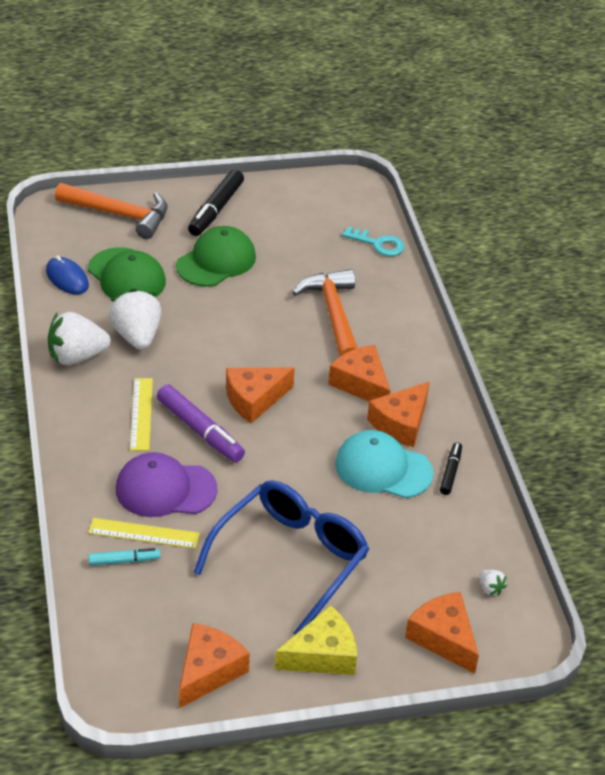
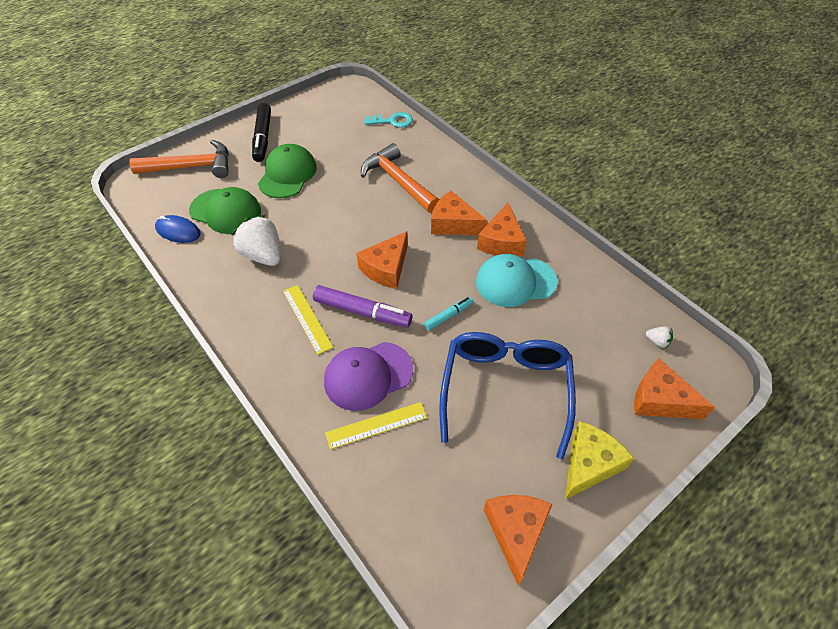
camera: 25 degrees left, 10 degrees up
(77, 356) = (224, 292): white strawberry -> none
(124, 561) = (376, 460): turquoise marker -> turquoise marker (448, 316)
(450, 472) = (561, 263): black marker -> none

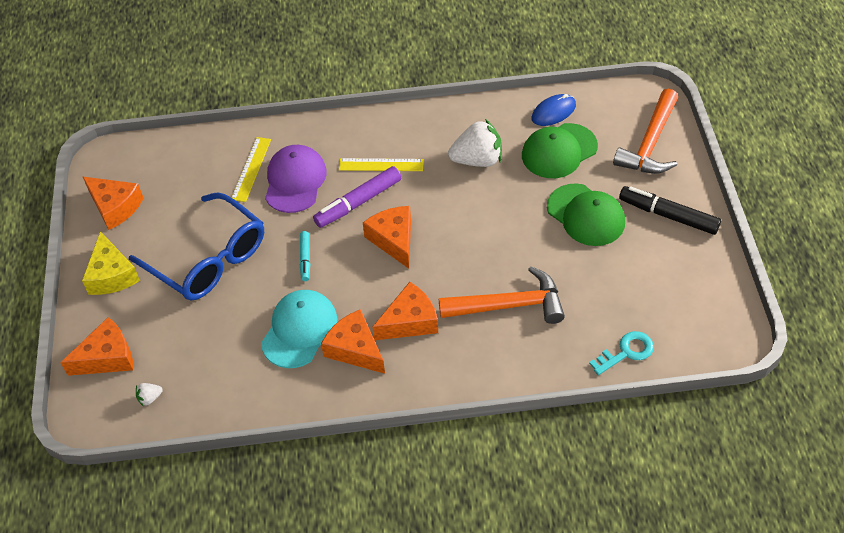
camera: 125 degrees right, 0 degrees up
(392, 121) = (626, 352): turquoise key -> turquoise key turned 150 degrees counterclockwise

